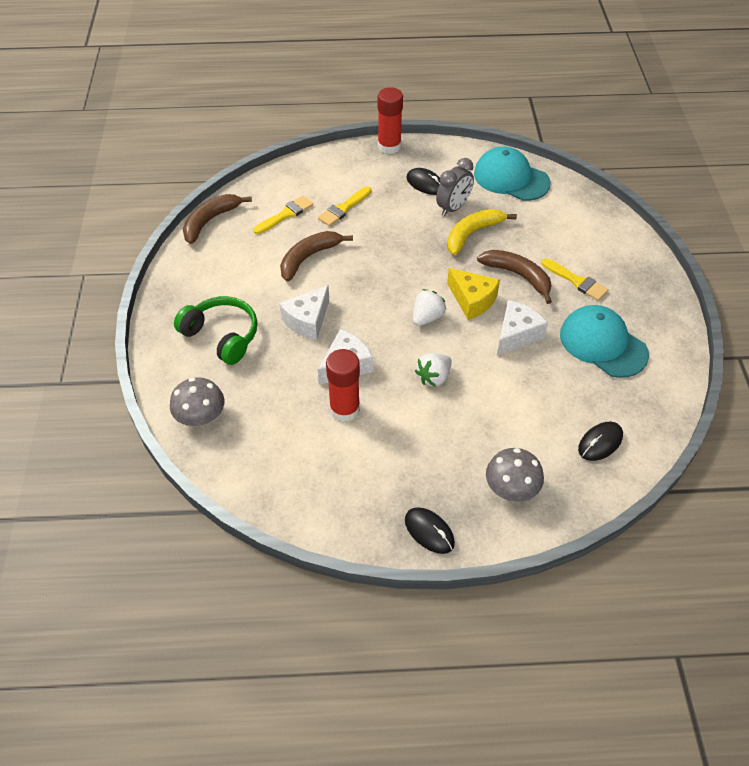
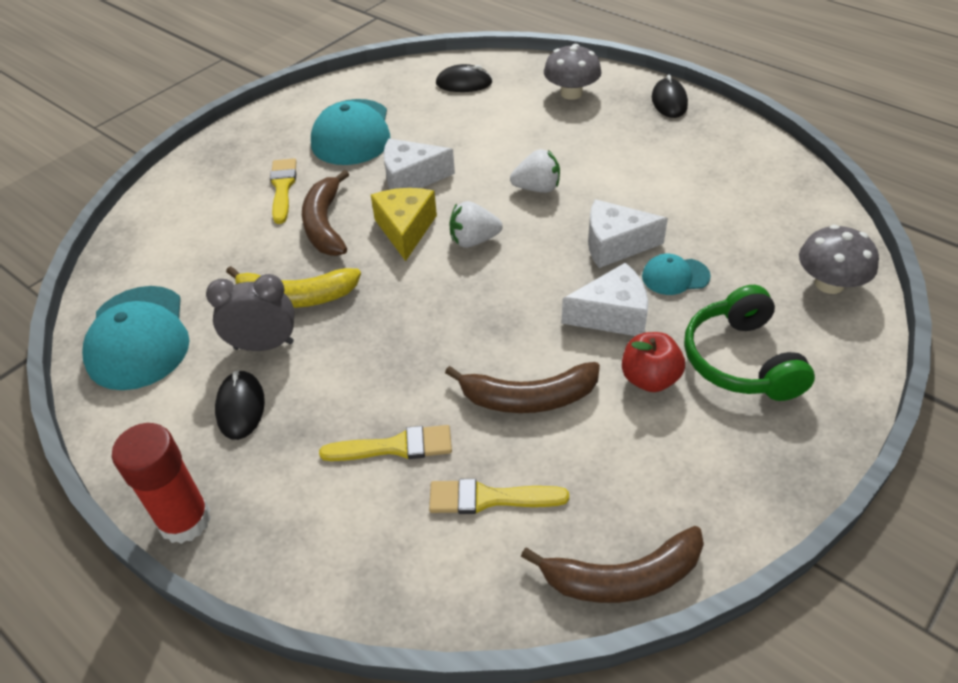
camera: 135 degrees left, 5 degrees down
(260, 299) = (649, 379): none -> red apple
(293, 365) = (675, 276): none -> turquoise cap
(344, 409) = (657, 209): red glue stick -> none

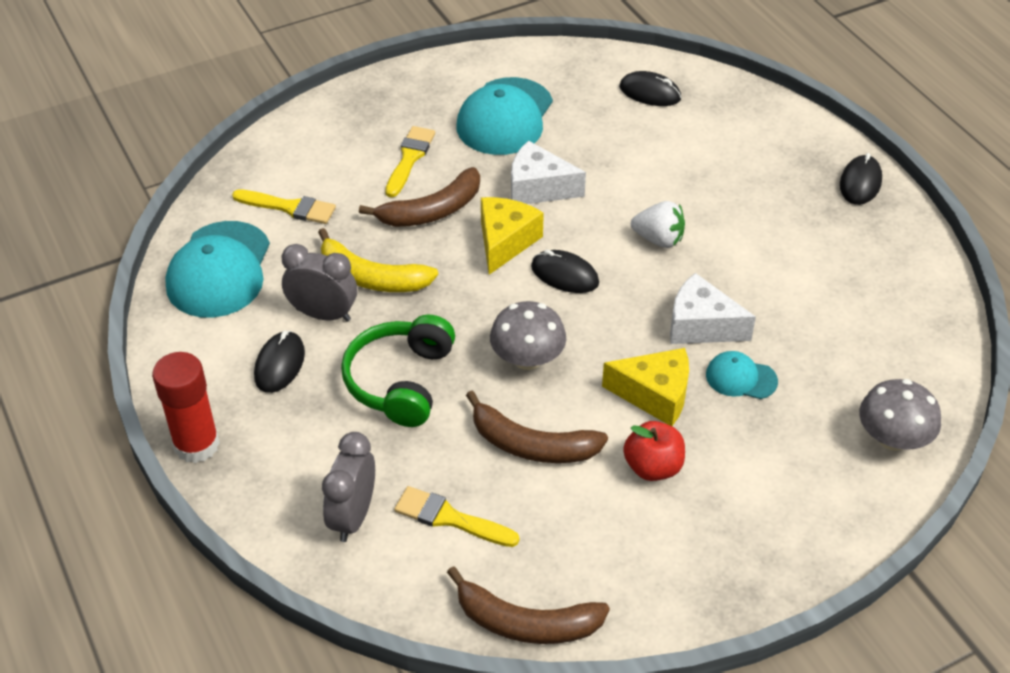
camera: 20 degrees right, 0 degrees up
(325, 224) = (431, 211): brown banana -> brown banana turned 135 degrees counterclockwise
(389, 534) = (353, 516): none -> grey clock
(395, 447) = (393, 446): yellow brush -> yellow brush (289, 207)
(473, 240) = (564, 275): white strawberry -> black mouse
(571, 93) = (758, 140): grey mushroom -> grey mushroom (527, 358)
(612, 315) = (655, 395): white cheese -> yellow cheese
(741, 360) = (751, 481): green headphones -> green headphones (400, 381)

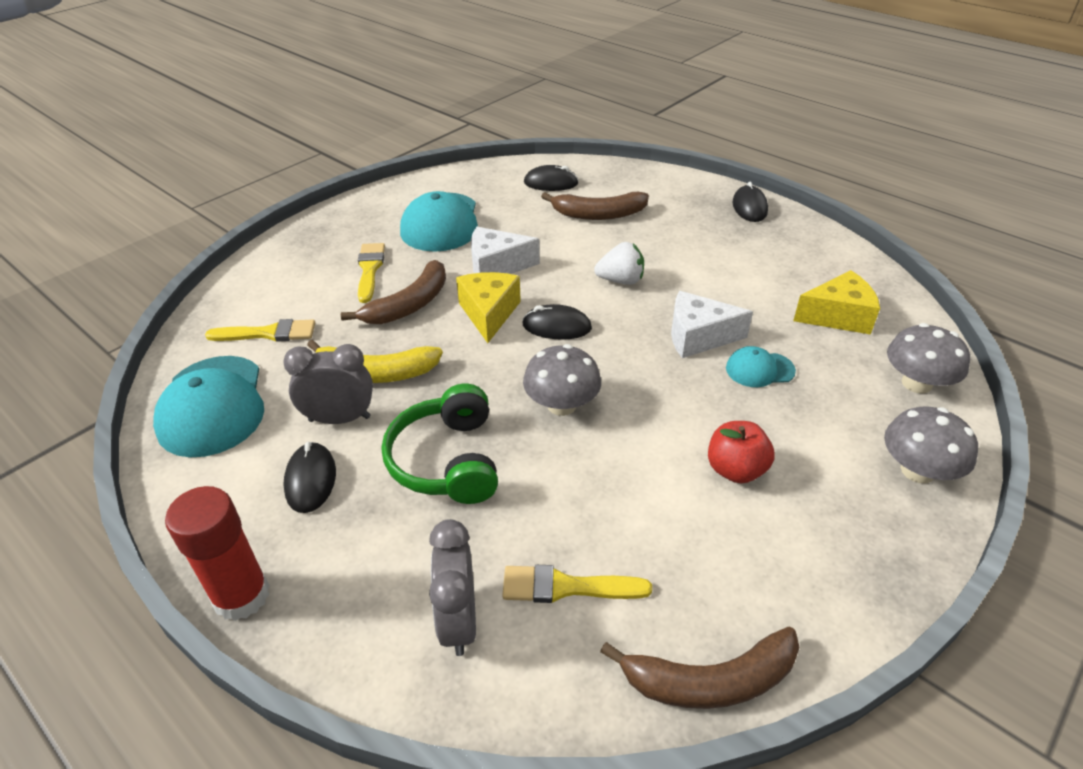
camera: 20 degrees left, 5 degrees down
(531, 445) = (609, 484): brown banana -> brown banana (598, 214)
(655, 395) = (696, 404): yellow cheese -> yellow cheese (838, 316)
(825, 520) = (917, 470): none -> grey mushroom

